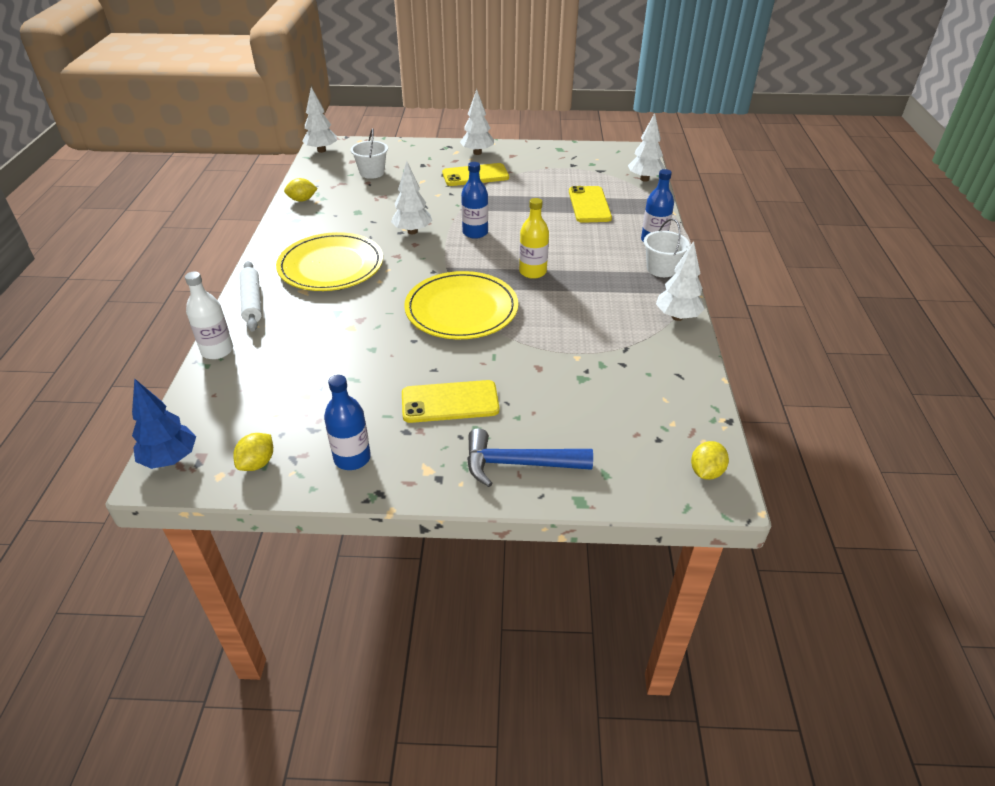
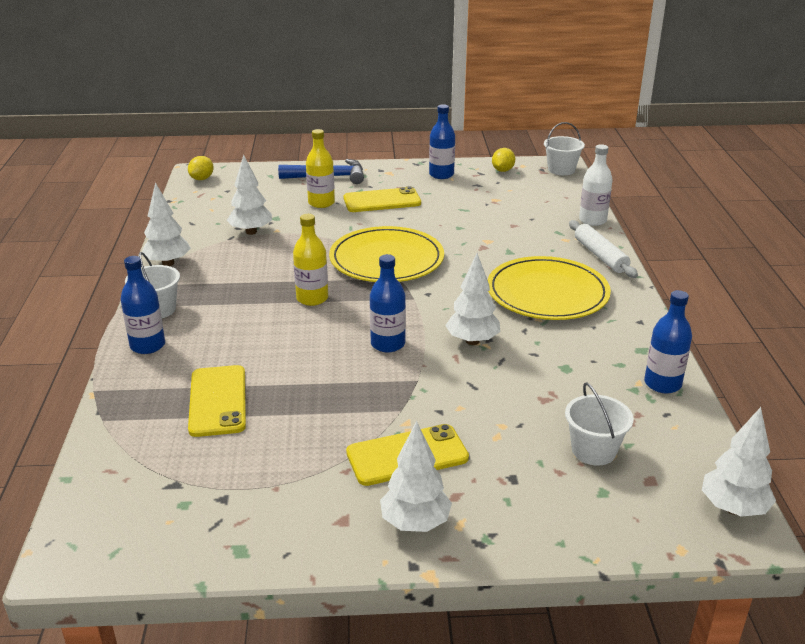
camera: 175 degrees right, 10 degrees down
(170, 459) = (561, 170): blue tree -> white bucket
(302, 200) = (662, 384): yellow lemon -> blue bottle
(527, 403) = (321, 203): none -> yellow bottle
(644, 179) = (99, 466): white tree -> white tree (251, 232)

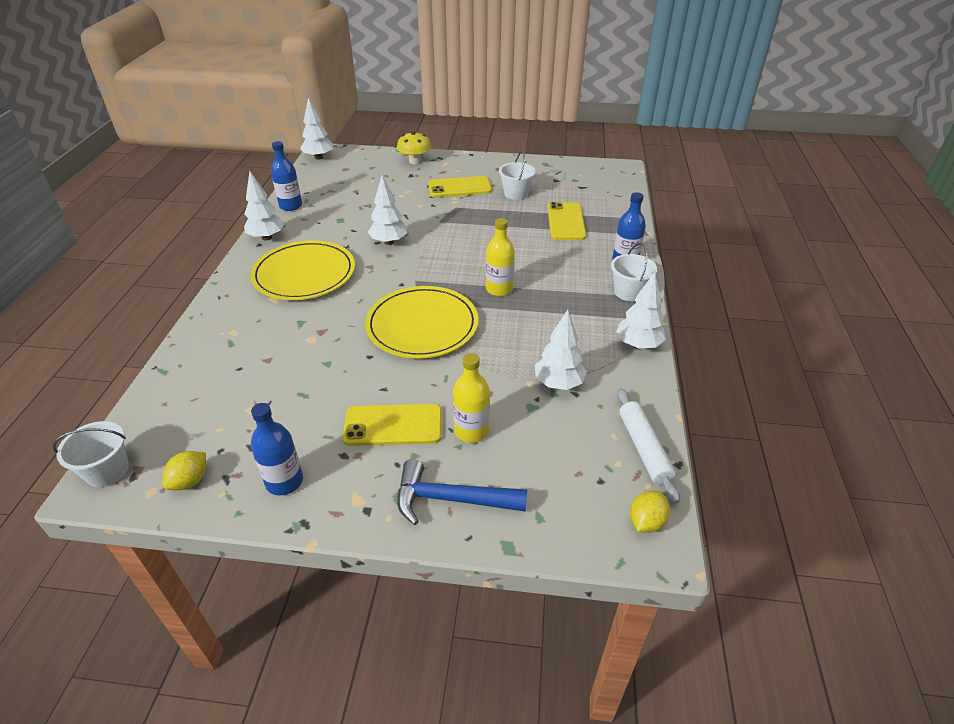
camera: 170 degrees left, 10 degrees up
(388, 344) = (449, 246): blue bottle -> none
(415, 523) = (465, 165): white tree -> white tree (266, 237)
(526, 521) = (415, 161): none -> yellow mushroom
(592, 220) = (178, 357): white bottle -> none
(593, 450) = (361, 181): white bucket -> white bucket (516, 193)
(600, 256) = (222, 307): white rolling pin -> white rolling pin (643, 448)

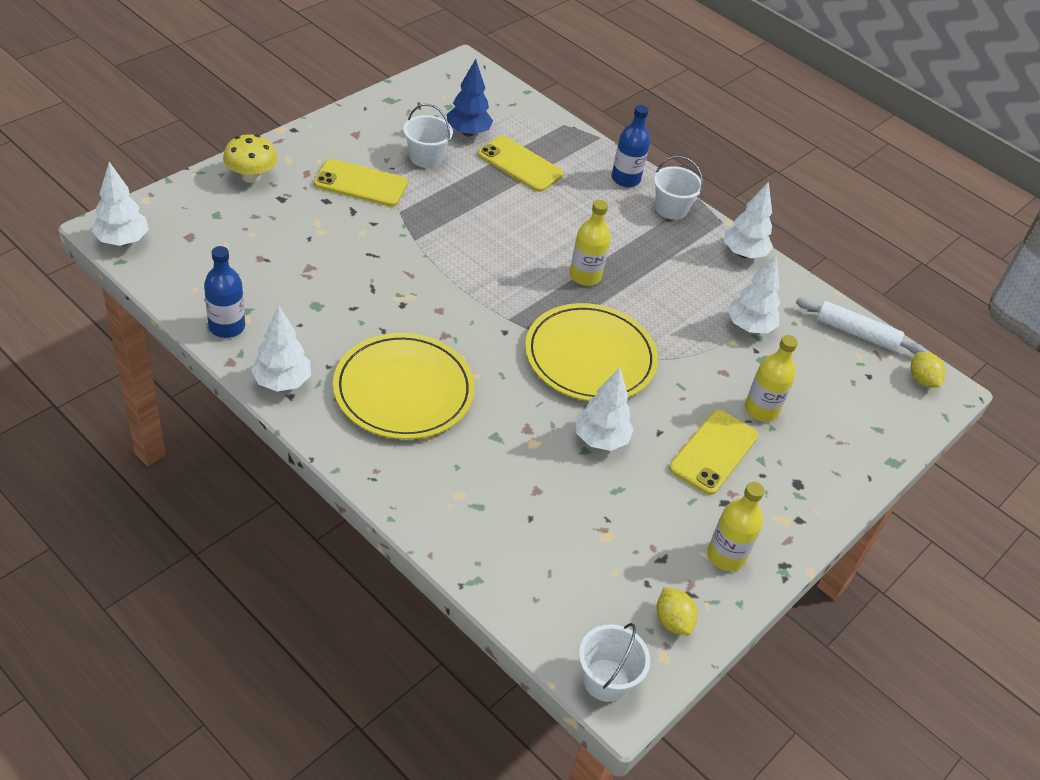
camera: 60 degrees left, 5 degrees up
(284, 481) = (726, 556): blue bottle -> yellow bottle
(389, 242) = (413, 296): white tree -> white tree (600, 440)
(450, 499) = (825, 465): blue hammer -> none
(459, 187) = (361, 183): yellow phone -> yellow phone turned 75 degrees clockwise
(562, 195) = (468, 133): none -> blue tree

